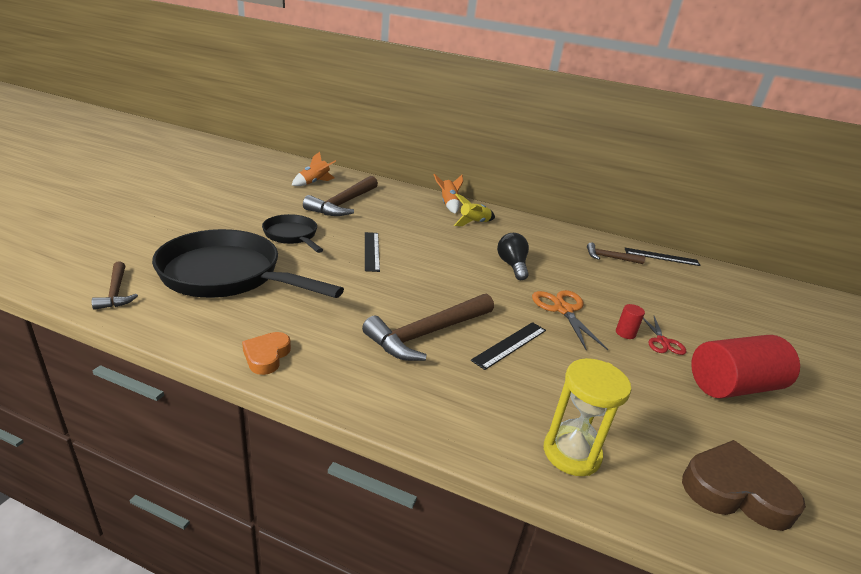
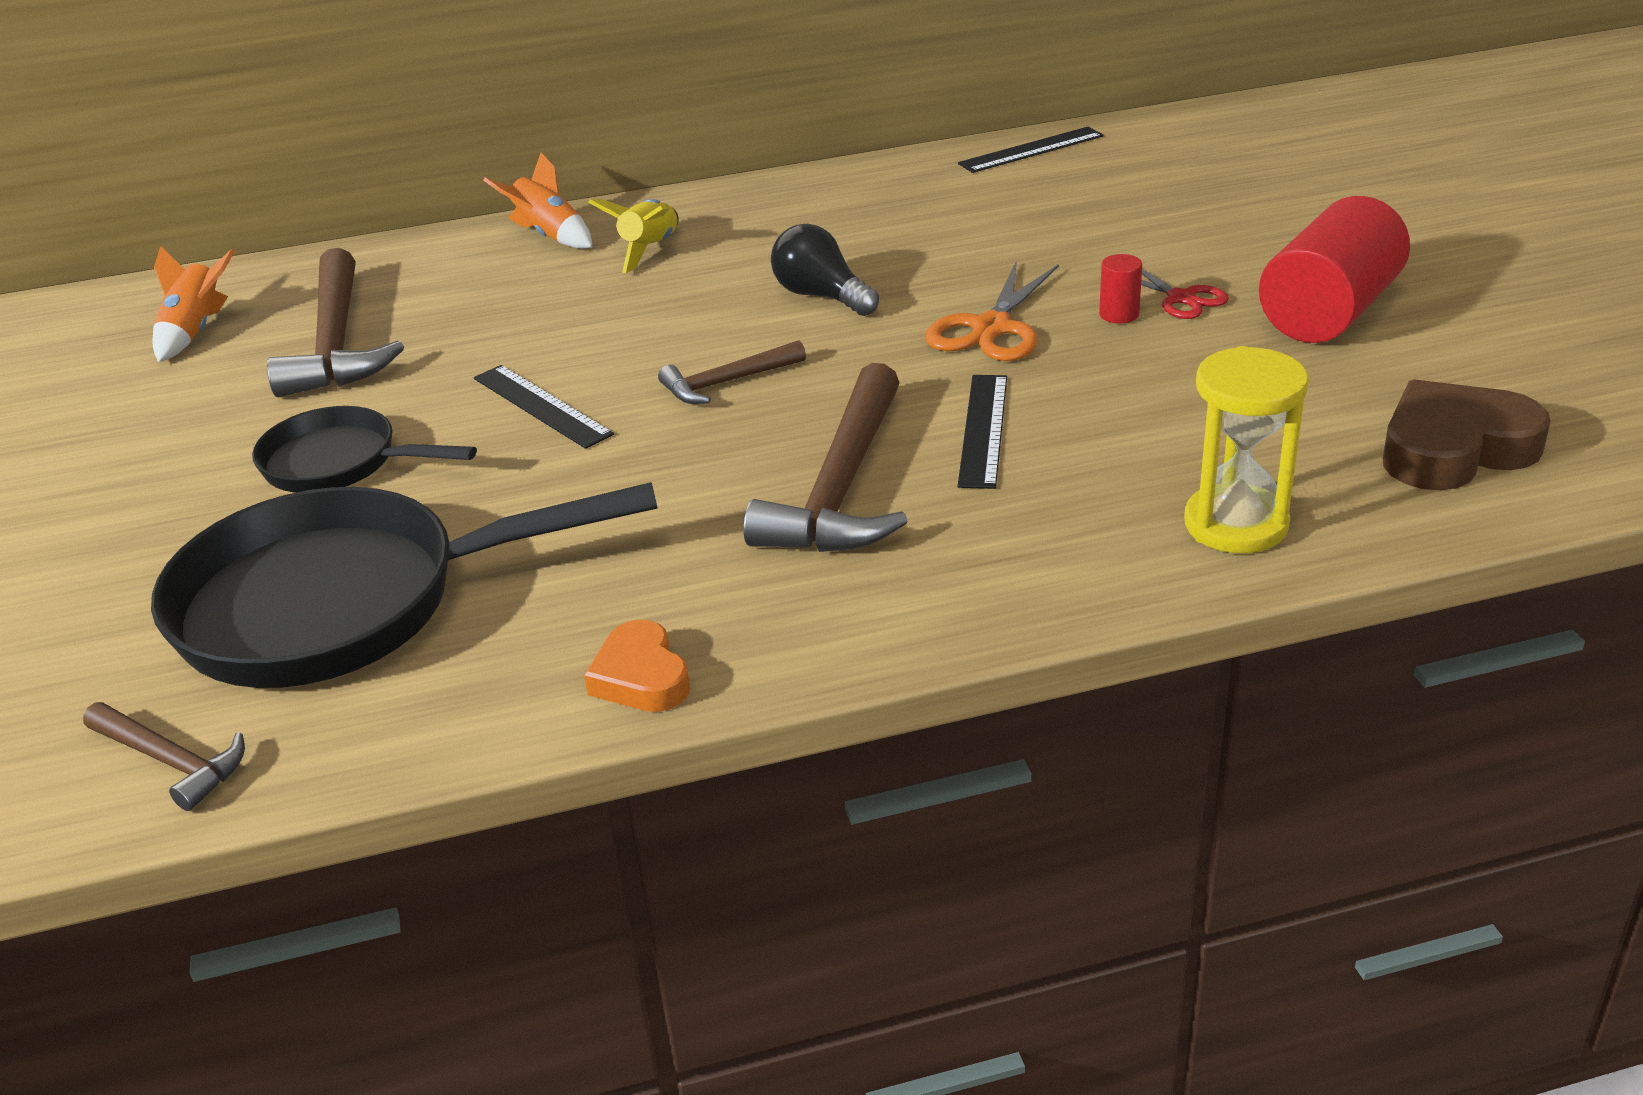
camera: 30 degrees left, 5 degrees up
(563, 310) = (992, 328): orange scissors -> orange scissors turned 105 degrees counterclockwise
(610, 258) = (957, 195): brown hammer -> brown hammer (727, 382)

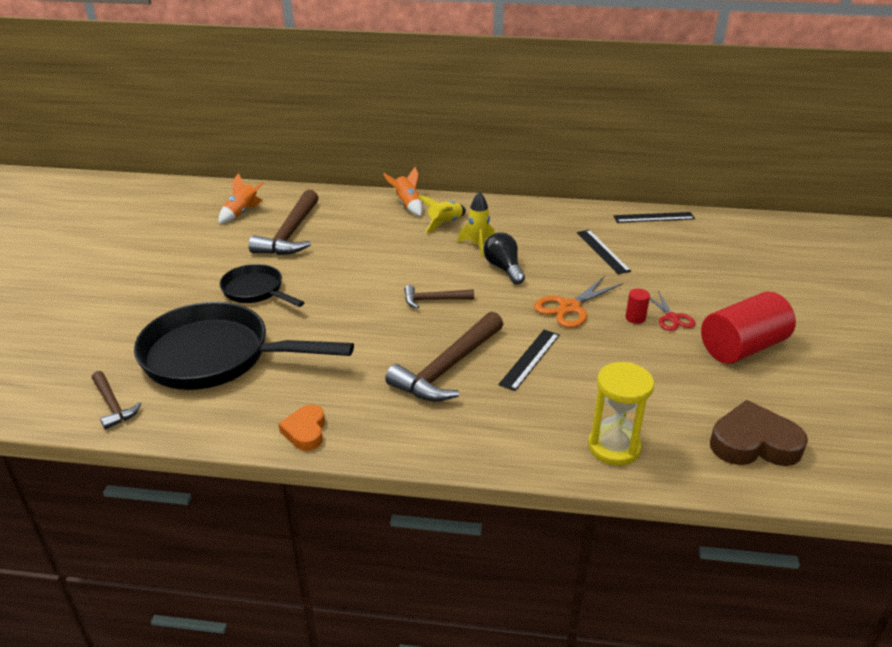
camera: 20 degrees right, 0 degrees up
(542, 406) = (350, 288): black ruler -> black ruler (603, 251)
(743, 271) = (478, 246): none -> yellow rocket

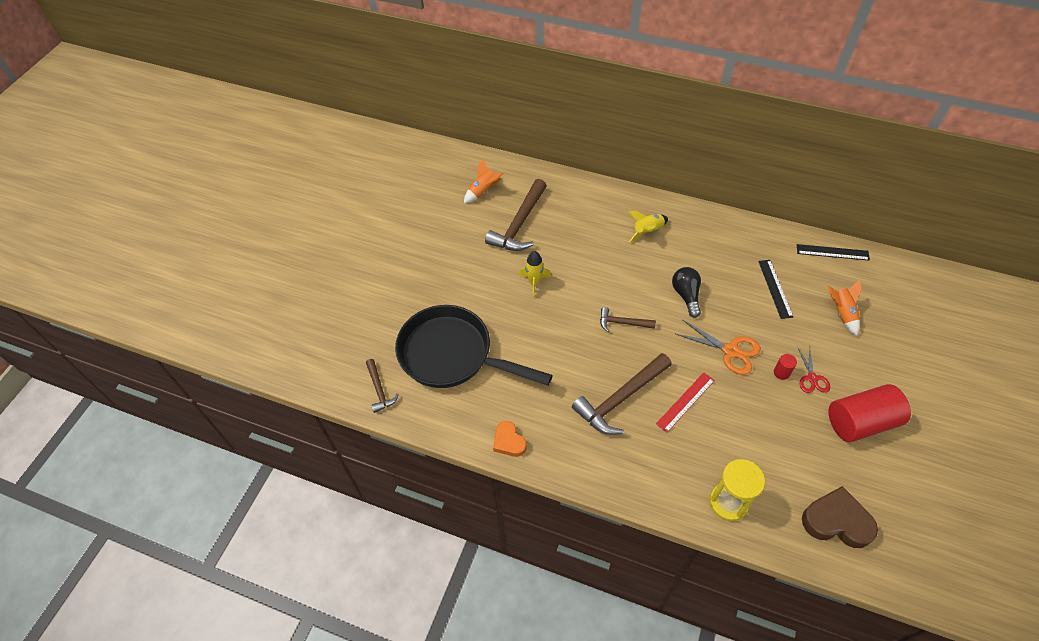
camera: 15 degrees right, 20 degrees up
(256, 291) = (486, 288): black pan -> none
(305, 431) = (509, 441): orange heart -> orange heart turned 45 degrees counterclockwise
(407, 205) = (620, 202): orange rocket -> orange rocket (841, 313)
(478, 246) = (670, 264): yellow rocket -> yellow rocket (534, 283)
(530, 359) = (685, 402): black ruler -> red ruler
(570, 307) = (730, 351): orange scissors -> orange scissors turned 120 degrees counterclockwise

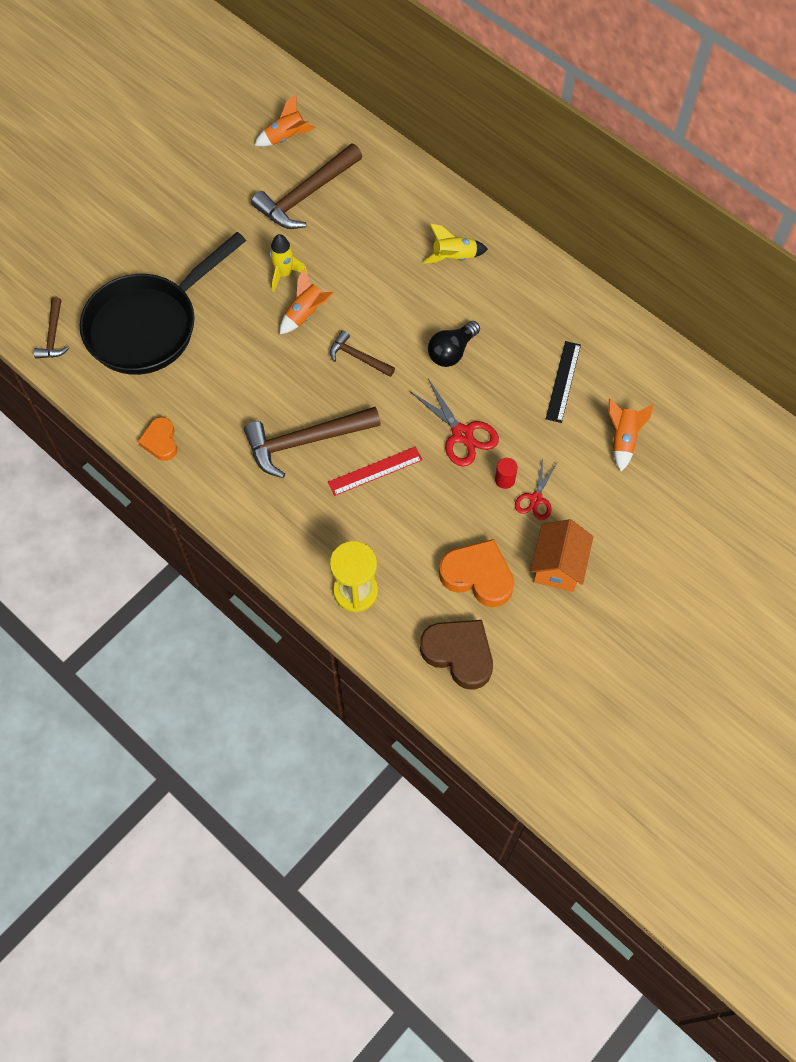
camera: 20 degrees right, 10 degrees up
(452, 355) = (149, 325): black pan -> black pan turned 90 degrees counterclockwise
(566, 305) = (306, 314): none -> orange rocket
(686, 295) = (451, 352): black light bulb -> black light bulb turned 150 degrees counterclockwise
(730, 351) = (462, 434): orange scissors -> red scissors
(810, 453) = (478, 576): none -> orange heart
(832, 252) = (664, 363): black ruler -> none
(860, 422) = (558, 566): red cylinder -> orange house

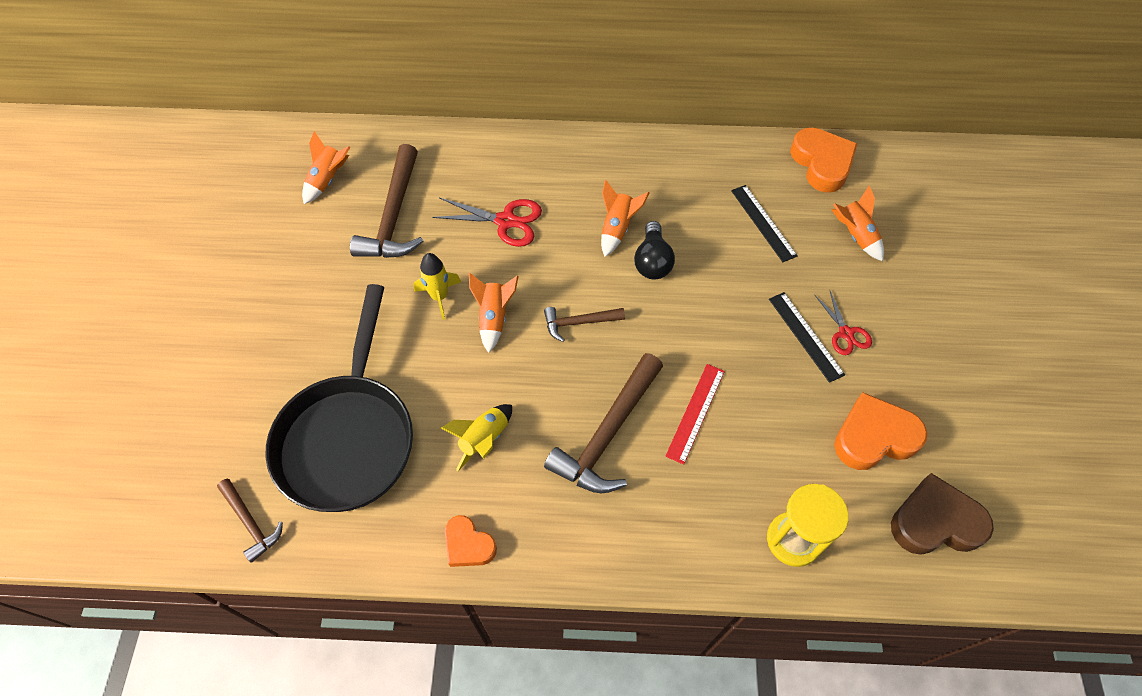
camera: 40 degrees left, 5 degrees down
(451, 311) = (617, 228): none -> orange rocket
(454, 257) = (575, 184): yellow rocket -> yellow rocket (484, 439)
(462, 434) = (732, 324): red scissors -> red scissors (505, 221)
(505, 480) = (806, 336): red cylinder -> black ruler
(558, 566) = (922, 376): orange house -> none
(660, 370) = (822, 163): none -> orange heart

